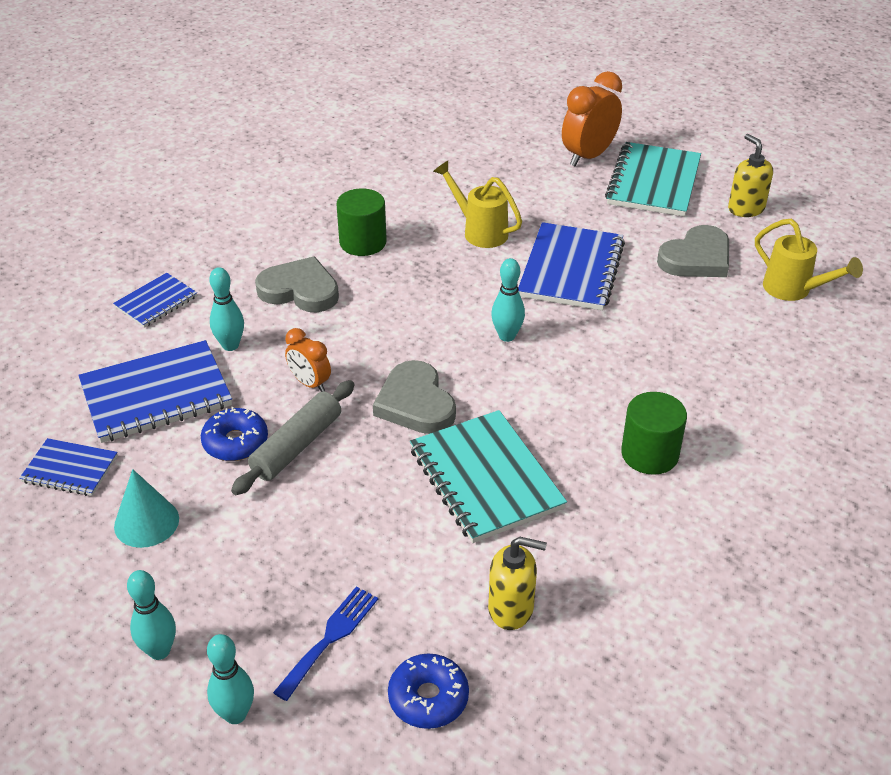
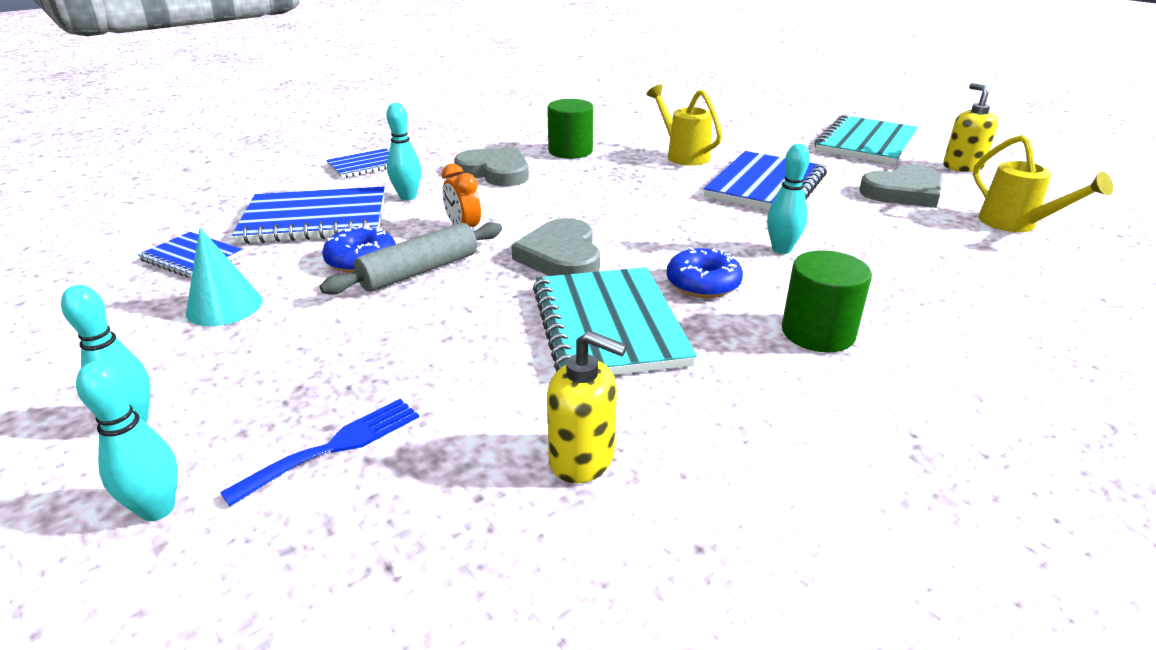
camera: 15 degrees right, 10 degrees down
(428, 698) = (415, 545): blue donut -> blue donut (703, 284)
(507, 336) = (681, 221): turquoise bowling pin -> turquoise bowling pin (781, 249)
(588, 156) = (804, 124): orange clock -> none

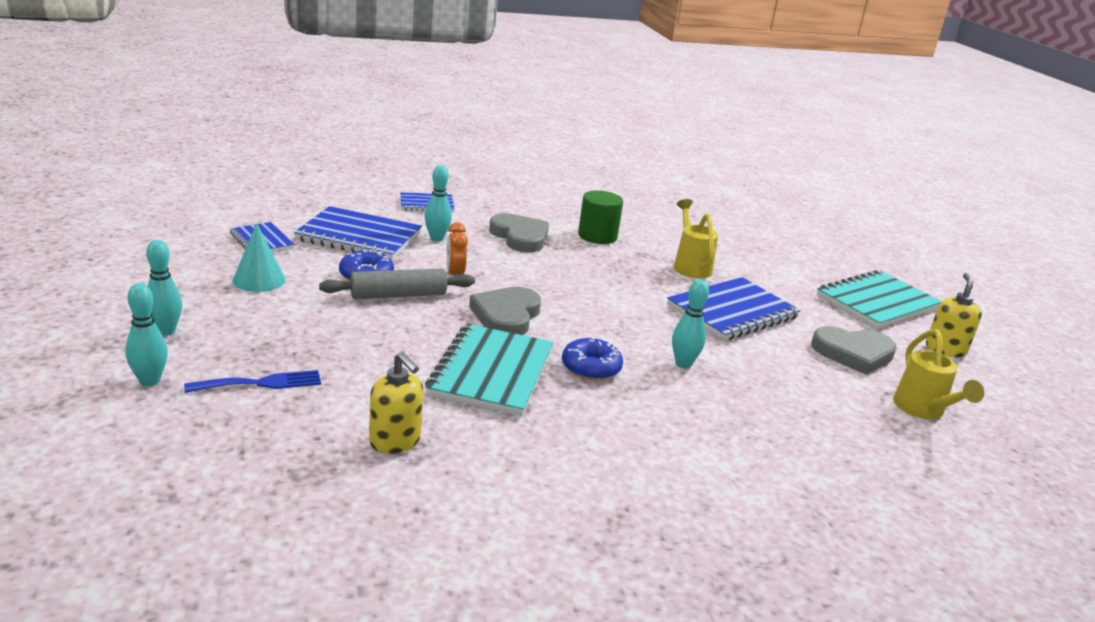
camera: 20 degrees right, 5 degrees down
(818, 333) = (638, 428): green cylinder -> none

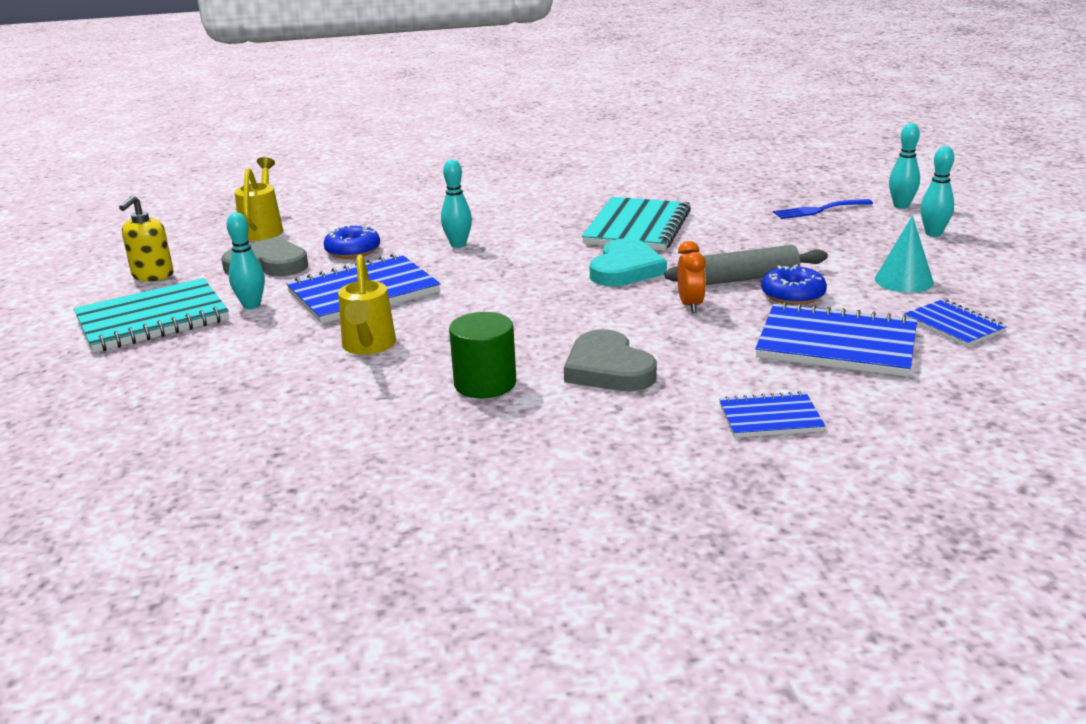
camera: 170 degrees left, 0 degrees up
(395, 441) = (701, 191): yellow soap dispenser -> none
(436, 238) = (729, 353): turquoise bowling pin -> turquoise bowling pin (251, 305)
(506, 315) = (625, 269): grey heart -> turquoise heart
(591, 368) = (548, 236): blue donut -> blue donut (353, 251)

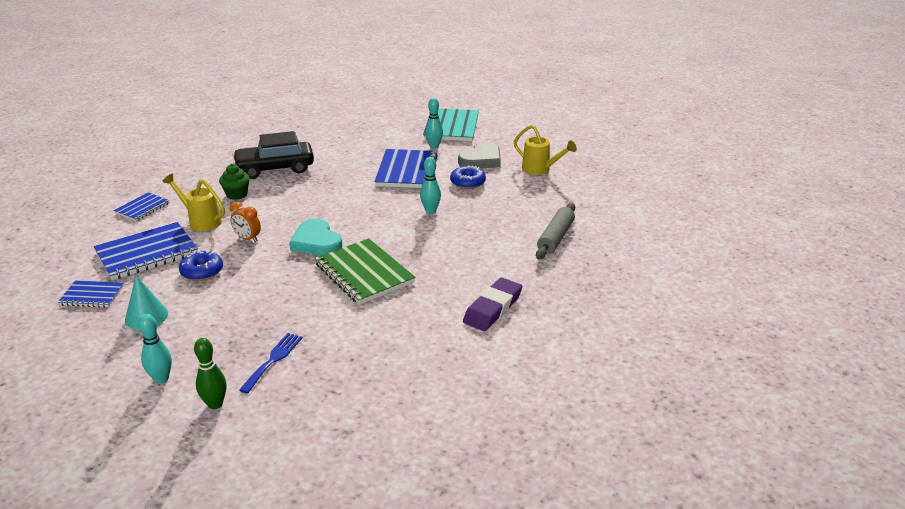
camera: 125 degrees right, 5 degrees up
(152, 275) = (508, 135): yellow soap dispenser -> none
(368, 347) = (348, 157): yellow watering can -> yellow watering can (201, 221)
(485, 383) = (275, 168): green cylinder -> black car
(594, 173) = (493, 308): none -> purple eraser
(608, 369) = (237, 194): grey heart -> green cupcake
(637, 227) = (364, 273): turquoise notebook -> green notebook
(746, 278) = (242, 269): grey rolling pin -> grey rolling pin (555, 237)
(901, 206) = (215, 404): turquoise bowling pin -> green bowling pin

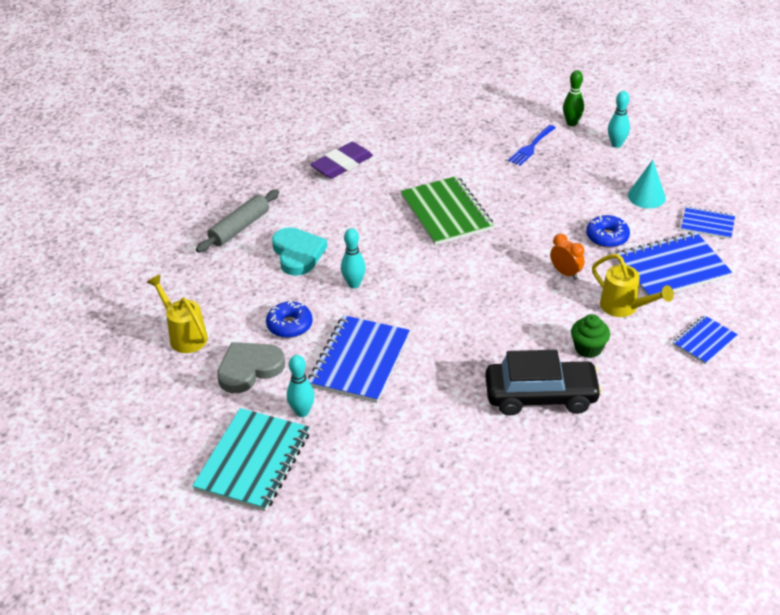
camera: 165 degrees left, 10 degrees up
(316, 242) = (490, 258): turquoise heart -> turquoise heart (298, 254)

